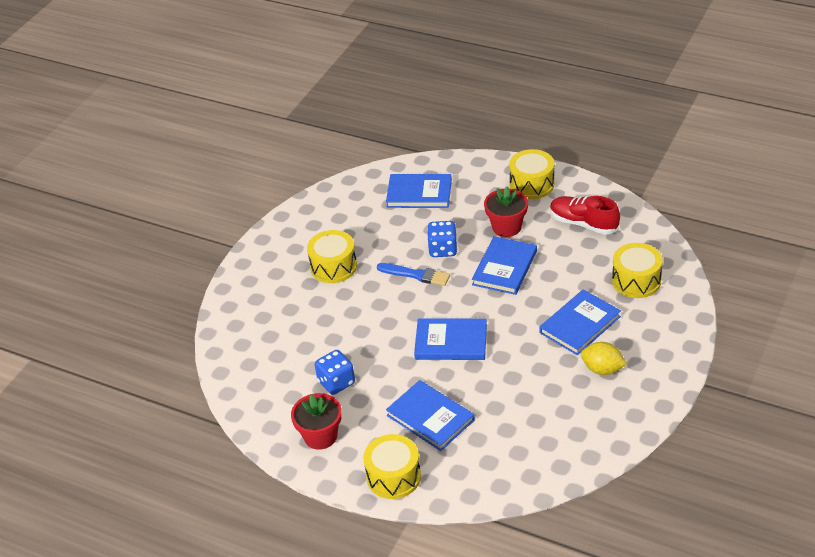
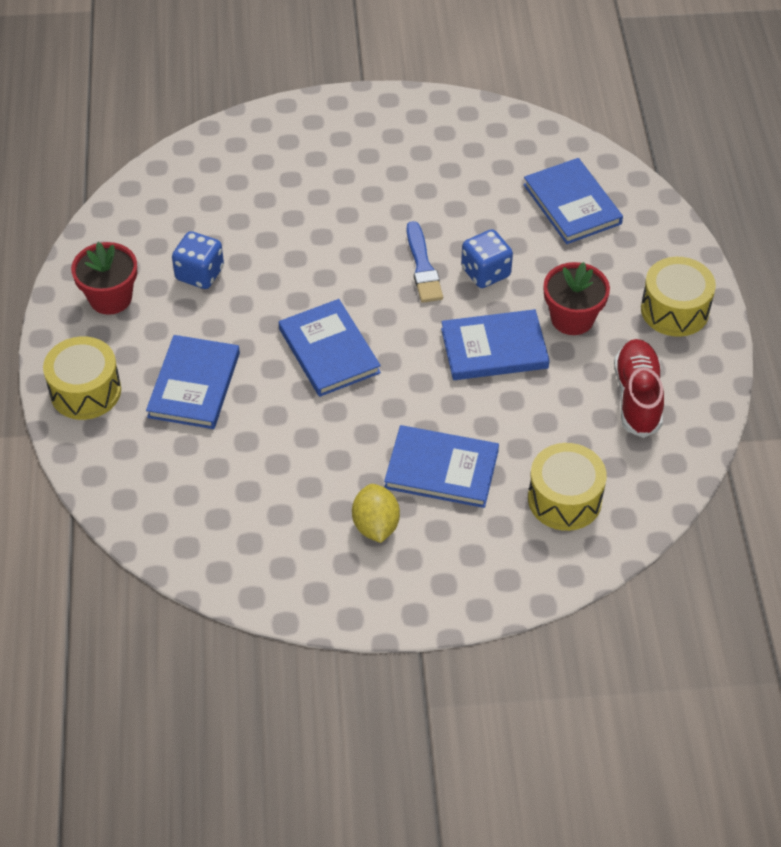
camera: 55 degrees right, 10 degrees up
(333, 267) = (385, 184): yellow drum -> none

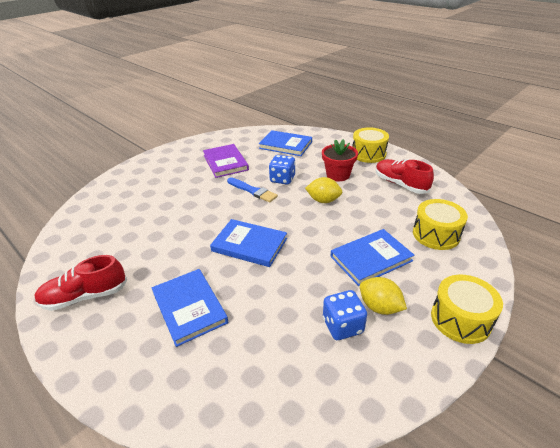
camera: 40 degrees left, 15 degrees down
(85, 391) = (113, 361): yellow drum -> yellow drum (460, 319)
(110, 298) = (85, 296): red flower pot -> red shoe
(200, 274) = (136, 253): blue dice -> blue dice (342, 326)
(443, 184) = (225, 162): none -> purple book
(494, 348) = (323, 200): blue book -> yellow lemon

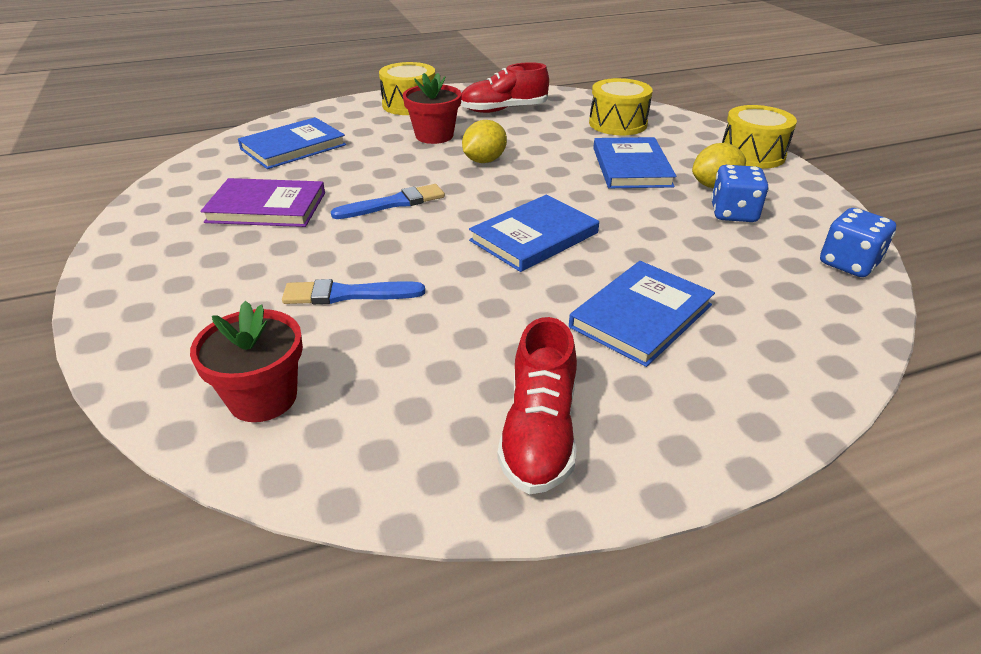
camera: 65 degrees left, 0 degrees up
(94, 217) = (263, 398): none -> red flower pot
(167, 209) = (347, 294): none -> blue brush
(189, 308) = (641, 316): blue book -> blue book turned 45 degrees counterclockwise
(282, 179) = (392, 173): blue dice -> blue dice (848, 264)

